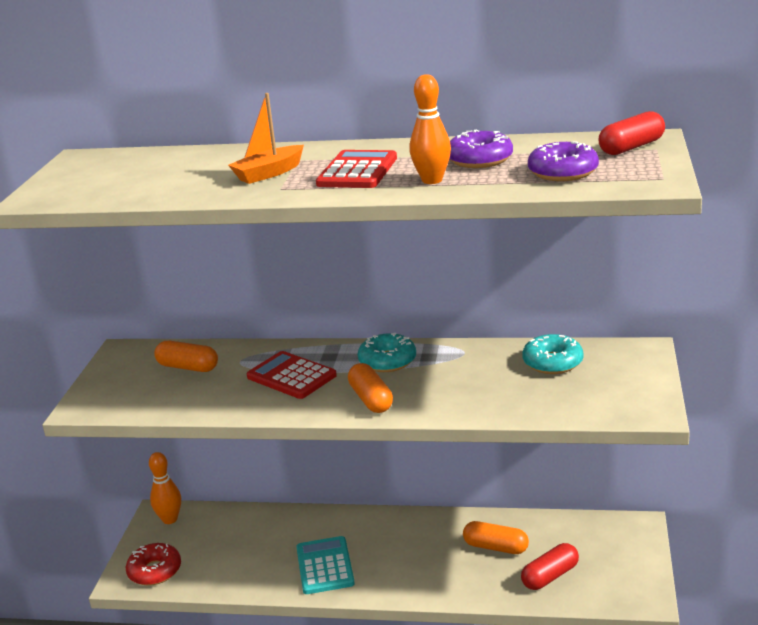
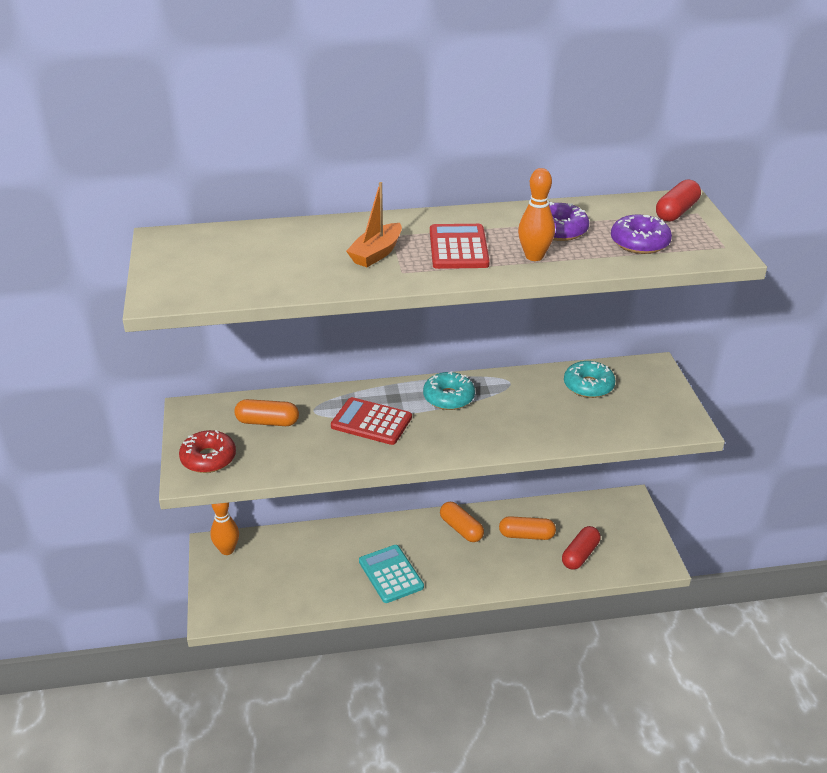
camera: 20 degrees left, 10 degrees up
(155, 571) = (238, 603): red donut -> red donut (208, 458)
(371, 399) = (455, 438): orange capsule -> orange capsule (461, 529)

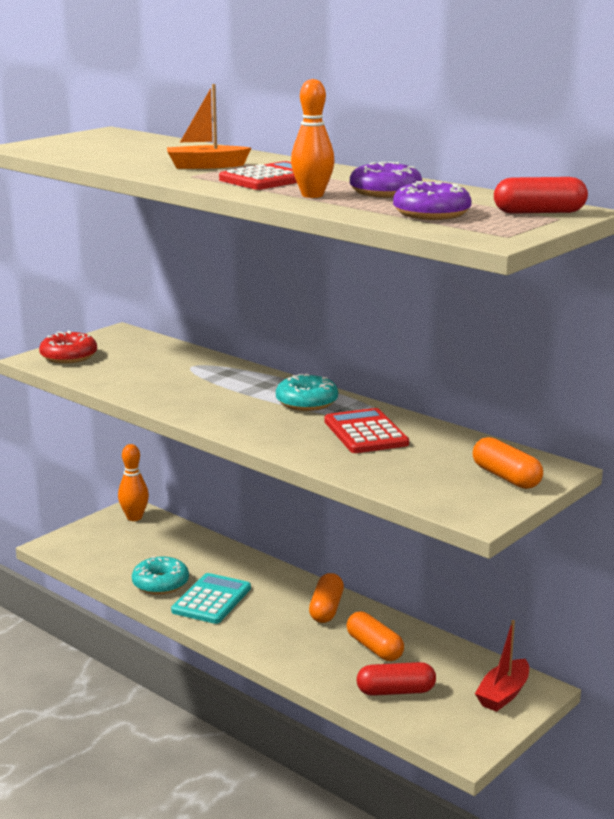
camera: 50 degrees right, 15 degrees down
(267, 422) = (148, 357): orange capsule -> orange capsule (506, 477)
(371, 422) = (214, 388): red calculator -> red calculator (365, 433)
(588, 386) = (449, 450): turquoise donut -> turquoise donut (160, 583)
(623, 515) = (503, 694): none -> red boat

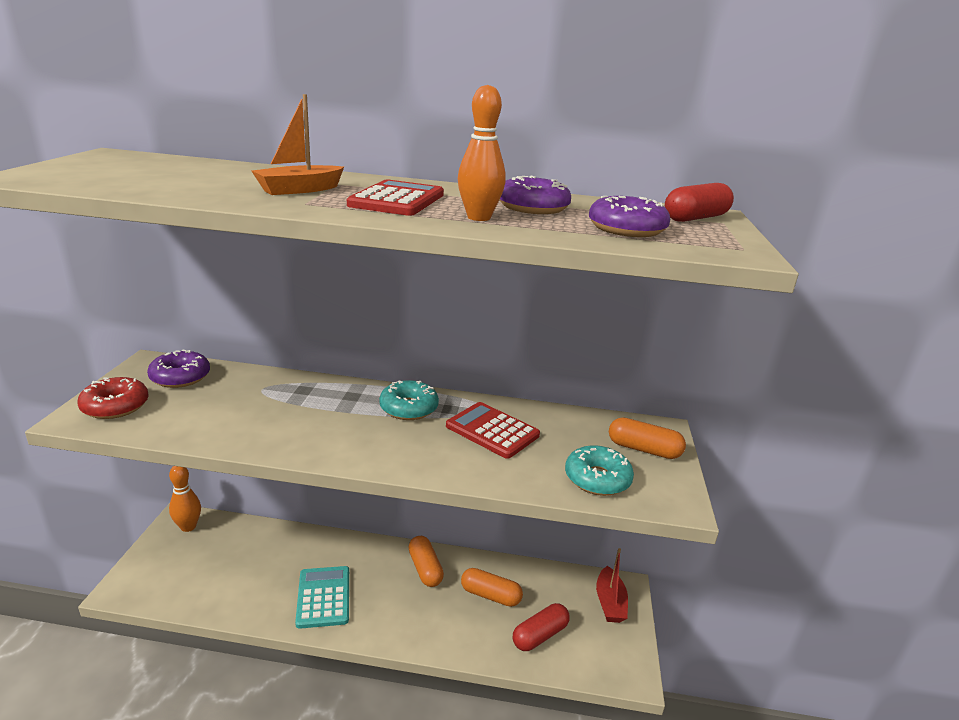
camera: 35 degrees left, 5 degrees up
(134, 346) = (180, 377): none -> purple donut
(160, 583) = (263, 596): turquoise donut -> turquoise donut (597, 479)

